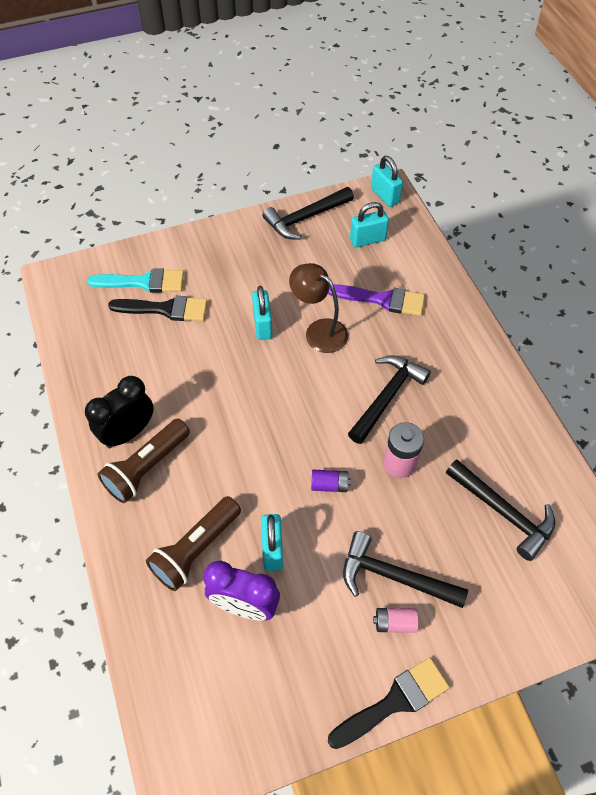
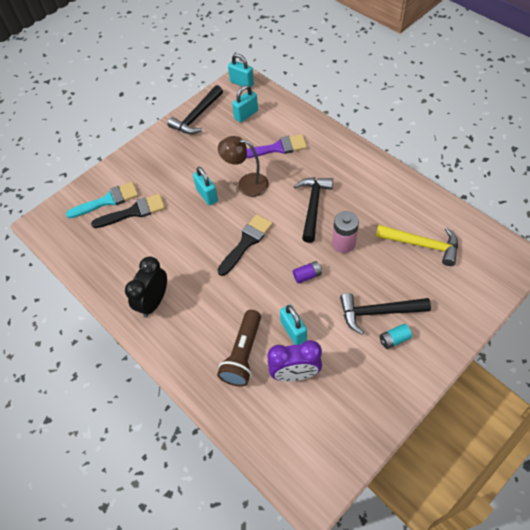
camera: 20 degrees left, 0 degrees up
(146, 468) = (180, 318): brown flashlight -> none
(394, 623) = (394, 339): pink battery -> turquoise battery
(394, 701) = (419, 385): black brush -> black brush (246, 242)
(503, 512) = (422, 245): black hammer -> yellow hammer

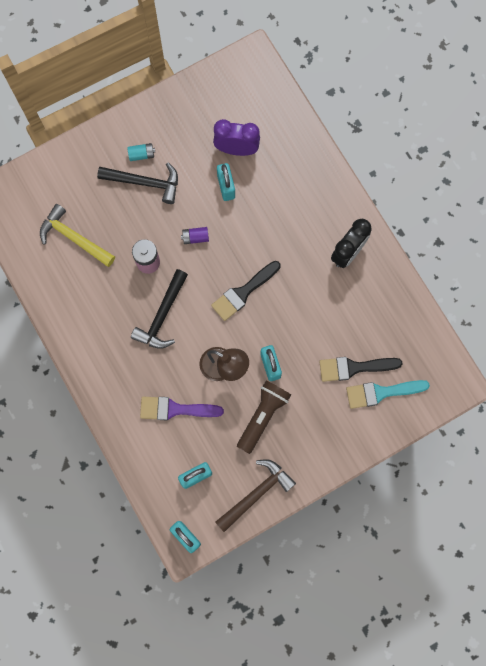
camera: 170 degrees left, 20 degrees up
(197, 116) = (256, 493): black hammer -> brown hammer
(243, 354) = (276, 178): brown flashlight -> brown flashlight (263, 416)

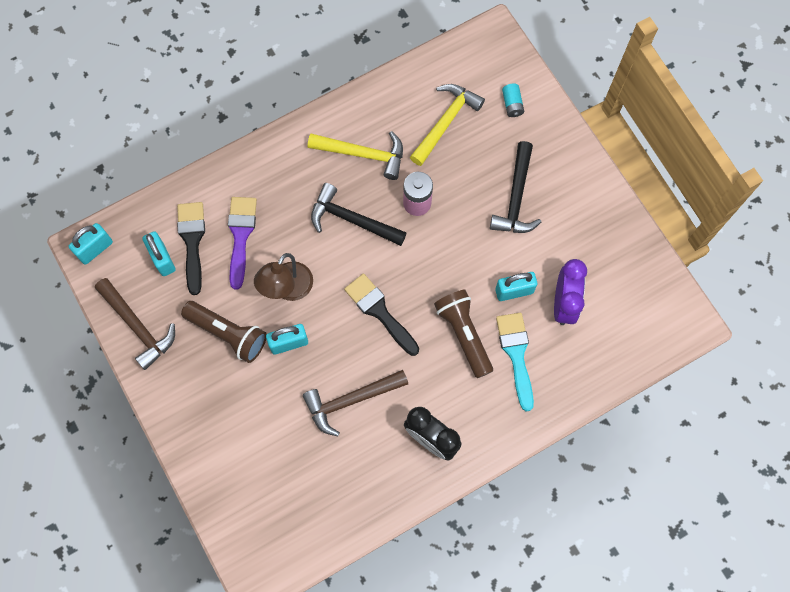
camera: 90 degrees right, 5 degrees down
(102, 307) = (363, 154): none -> yellow hammer
(141, 155) = (551, 193): turquoise battery -> turquoise battery (512, 104)
(195, 237) = (448, 256): purple battery -> none
(262, 226) = (464, 334): none -> brown flashlight
(317, 315) = (351, 400): none -> brown hammer
(354, 368) = (283, 444): black brush -> black brush (192, 241)
(381, 392) = (250, 477): turquoise brush -> turquoise brush (516, 354)

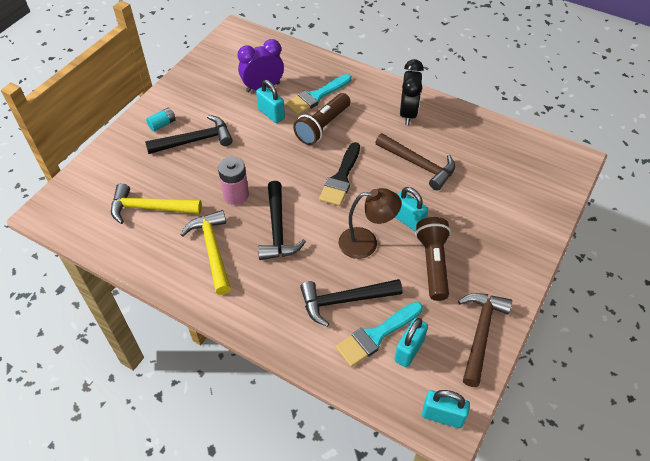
camera: 120 degrees left, 20 degrees down
(192, 241) = (376, 335): black brush -> turquoise brush
(241, 235) = (344, 300): purple brush -> black hammer
(512, 104) = (111, 174): turquoise battery -> turquoise battery (162, 124)

